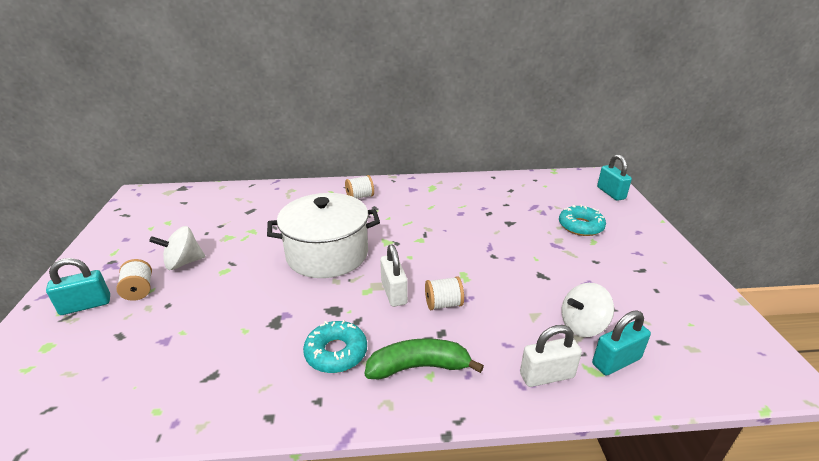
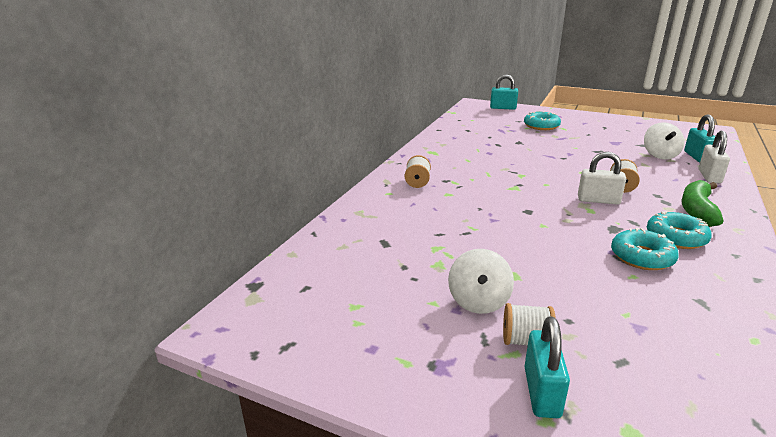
camera: 60 degrees left, 5 degrees down
(282, 332) = (642, 257): none -> turquoise donut
(327, 254) = (518, 215): white pot -> none

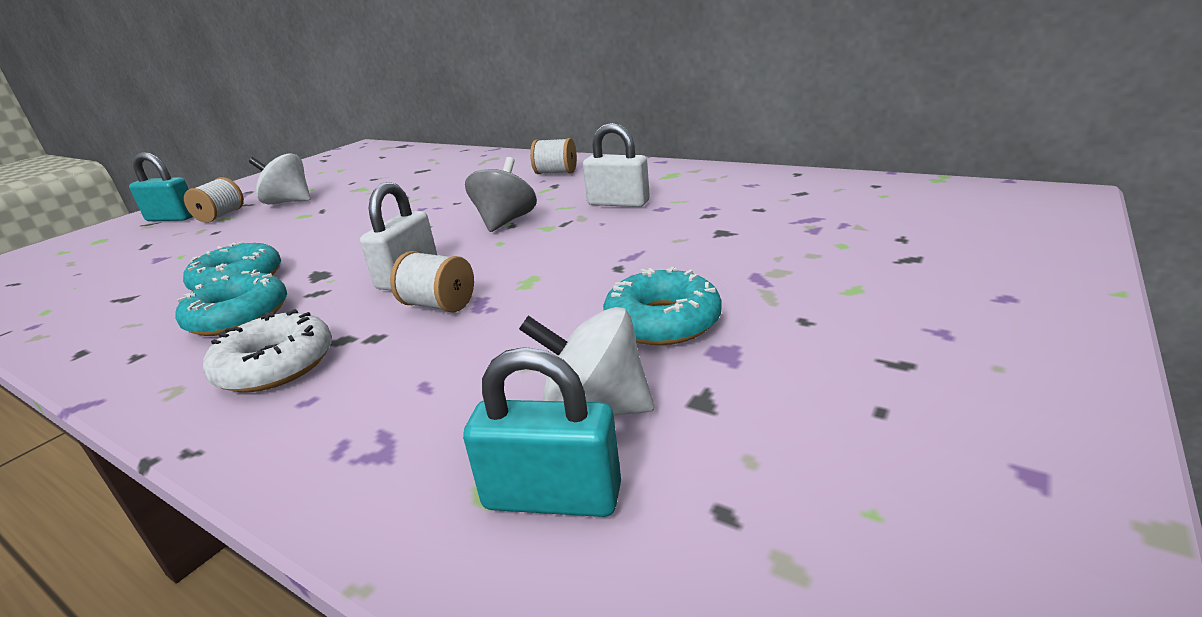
camera: 100 degrees right, 0 degrees up
(503, 108) = (1033, 224): turquoise padlock -> none
(515, 186) = (505, 222): none -> grey spinning top
(541, 126) = (862, 261): turquoise donut -> turquoise donut (662, 321)
(697, 210) = (275, 365): green banana -> white donut
(709, 176) = (396, 456): white padlock -> white padlock (618, 203)

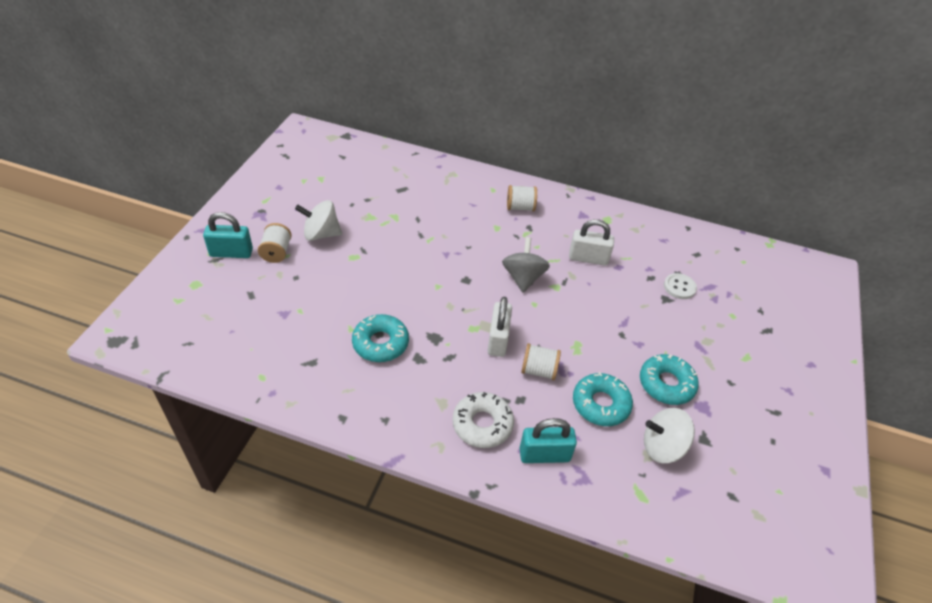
camera: 20 degrees left, 20 degrees up
(238, 316) = (418, 381): turquoise donut -> turquoise donut (600, 404)
(552, 497) = (669, 495): turquoise padlock -> turquoise padlock (544, 455)
(753, 221) = (679, 287): none -> white button

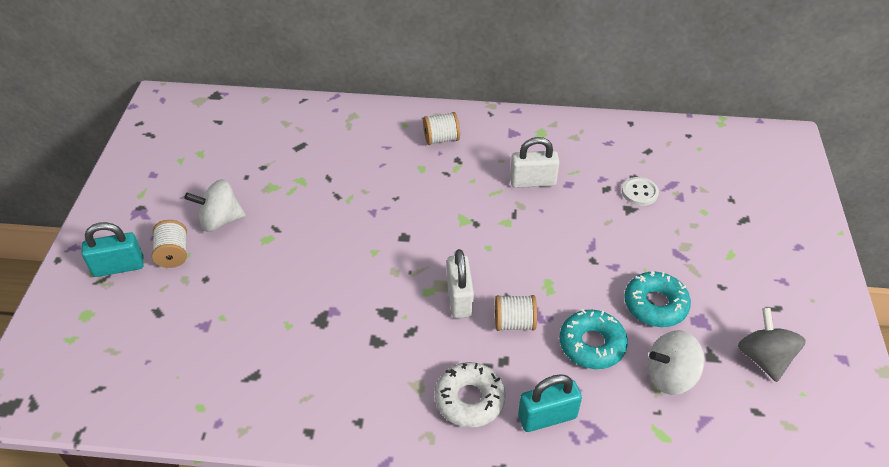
camera: 10 degrees left, 0 degrees up
(380, 343) = (327, 334): turquoise donut -> none
(523, 278) = (467, 220): grey spinning top -> grey spinning top (764, 358)

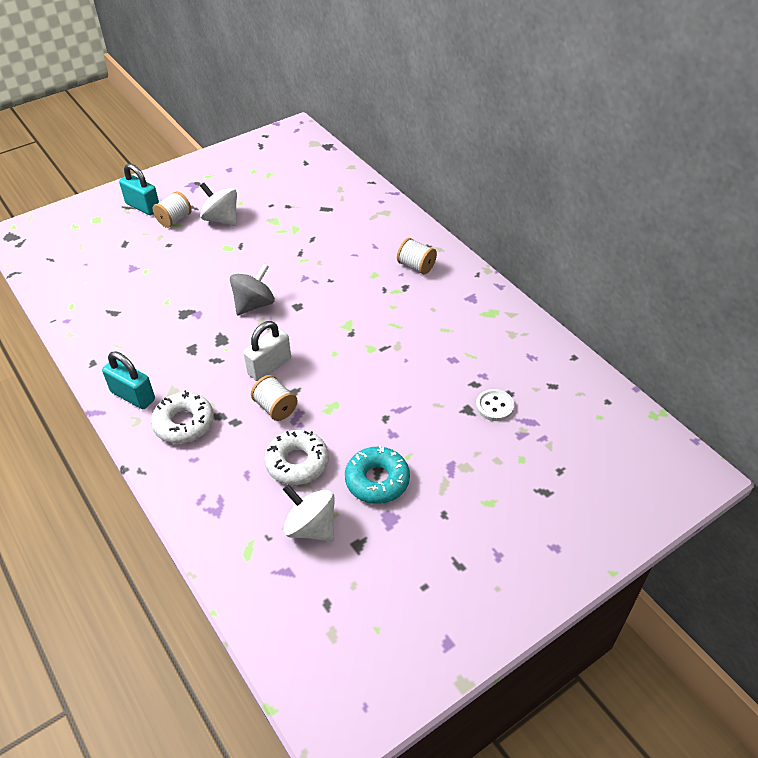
camera: 50 degrees right, 0 degrees up
(532, 181) = (430, 338): white padlock -> none
(547, 417) = (205, 473): turquoise padlock -> turquoise padlock (133, 396)
(592, 344) = (297, 463): turquoise donut -> white donut
(764, 358) = (390, 582): grey spinning top -> grey spinning top (254, 304)

